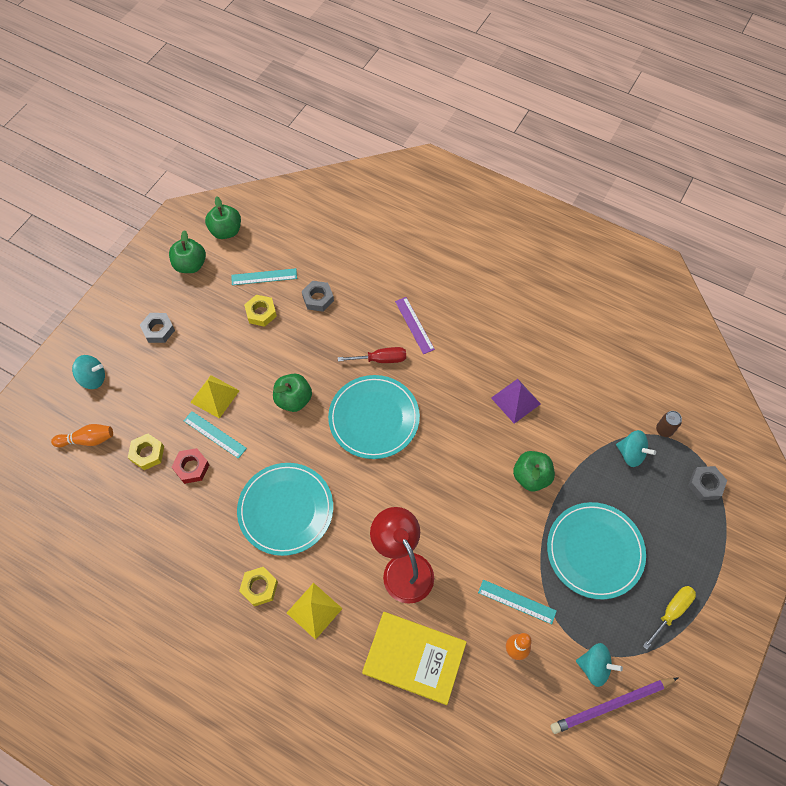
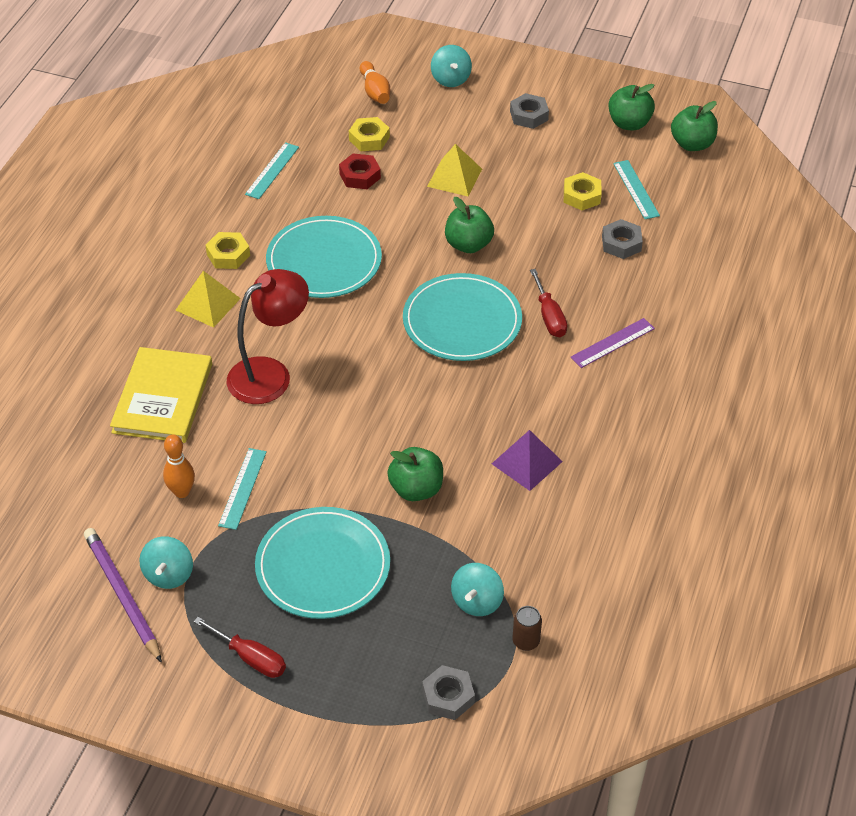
camera: 80 degrees right, 15 degrees down
(214, 434) = (405, 186): turquoise ruler -> turquoise ruler (272, 170)
(671, 612) = (250, 658): yellow screwdriver -> red screwdriver

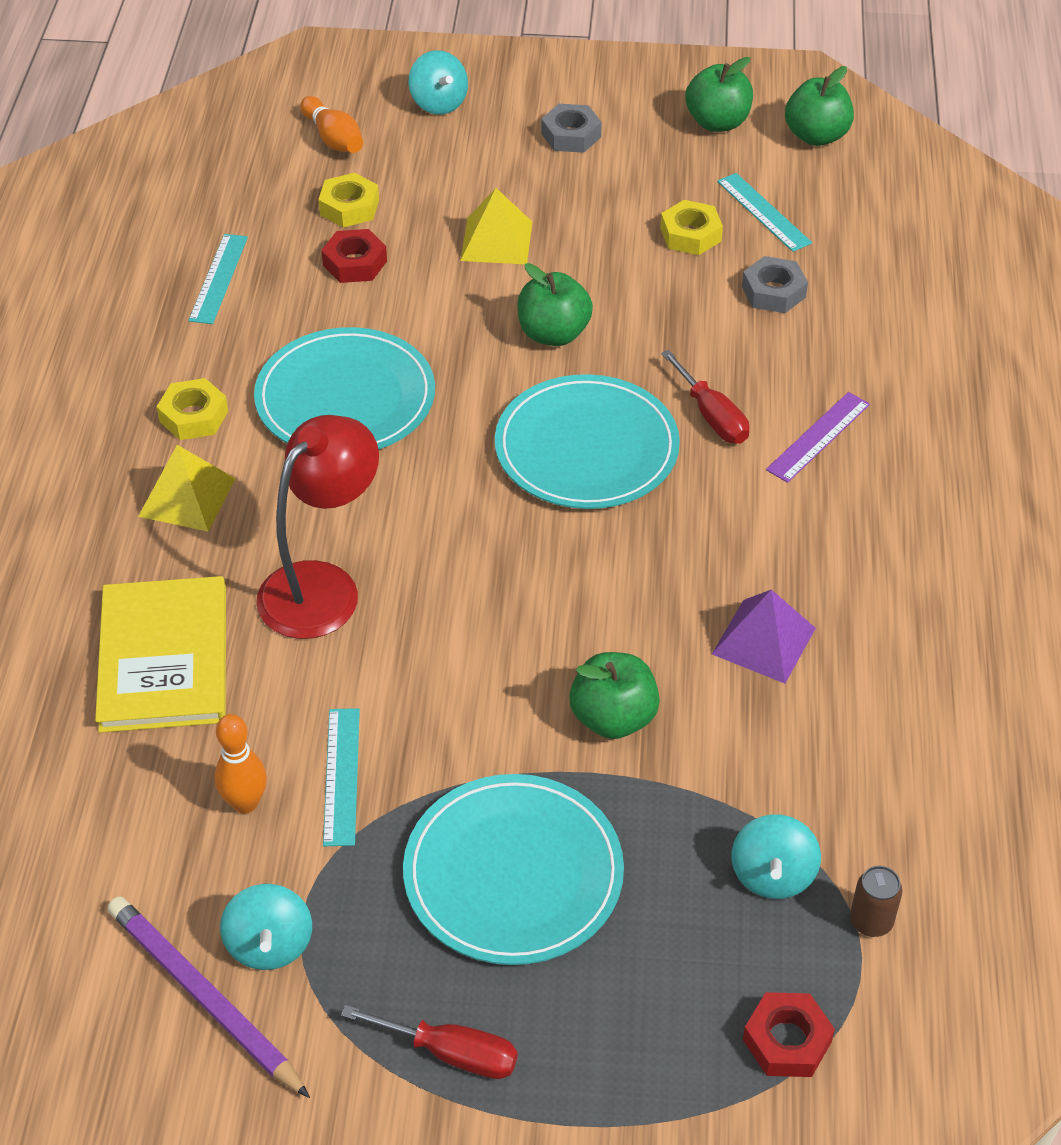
camera: 15 degrees left, 0 degrees up
(448, 696) = (787, 1040): grey nut -> red nut

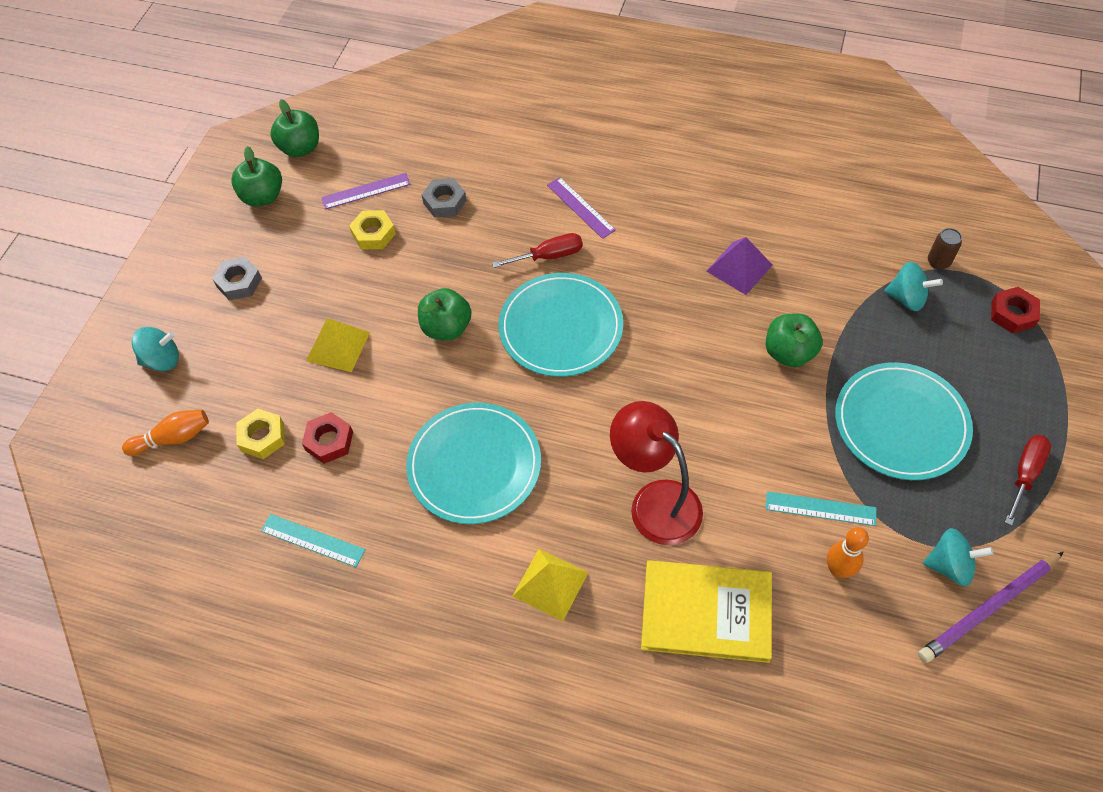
camera: 75 degrees left, 10 degrees up
(194, 416) = (465, 572): yellow nut -> none
(763, 212) = (366, 191): turquoise ruler -> purple ruler

